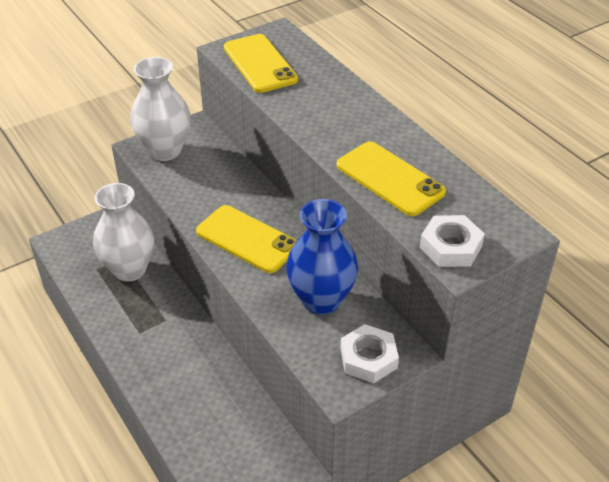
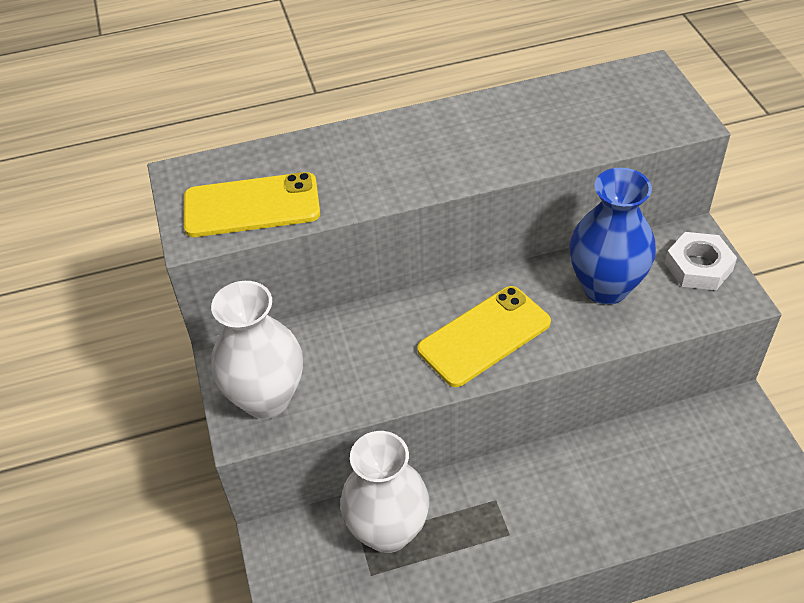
camera: 70 degrees left, 5 degrees up
(390, 179) = (538, 138): yellow phone -> none
(450, 246) = (660, 119): white nut -> none

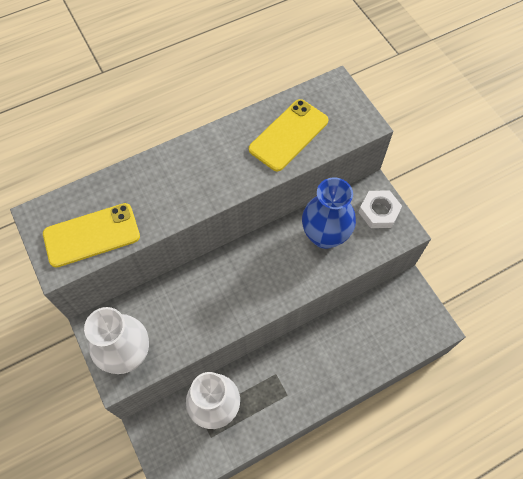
camera: 15 degrees left, 15 degrees up
(484, 336) = (256, 284): yellow phone -> yellow phone (288, 135)

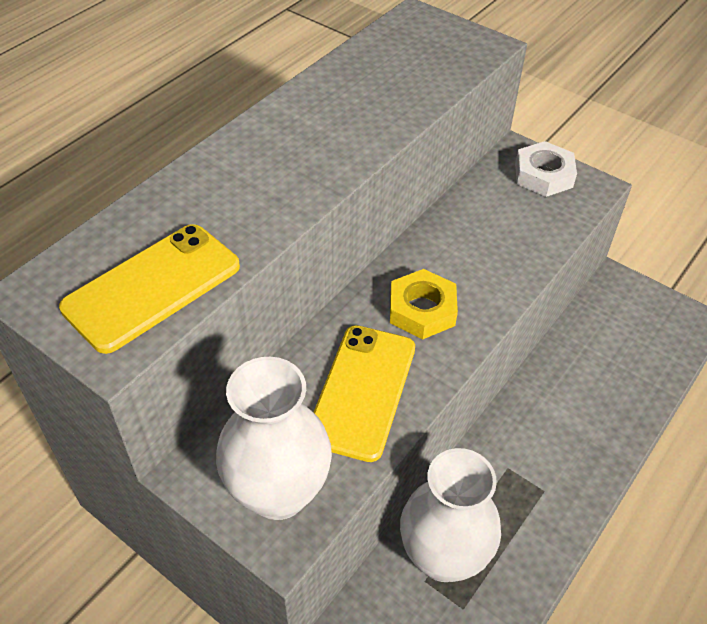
camera: 25 degrees left, 15 degrees down
(253, 278) = (422, 310): none -> yellow nut
(288, 135) = (390, 81): yellow phone -> yellow phone (362, 391)
(325, 236) = (490, 225): blue vase -> none

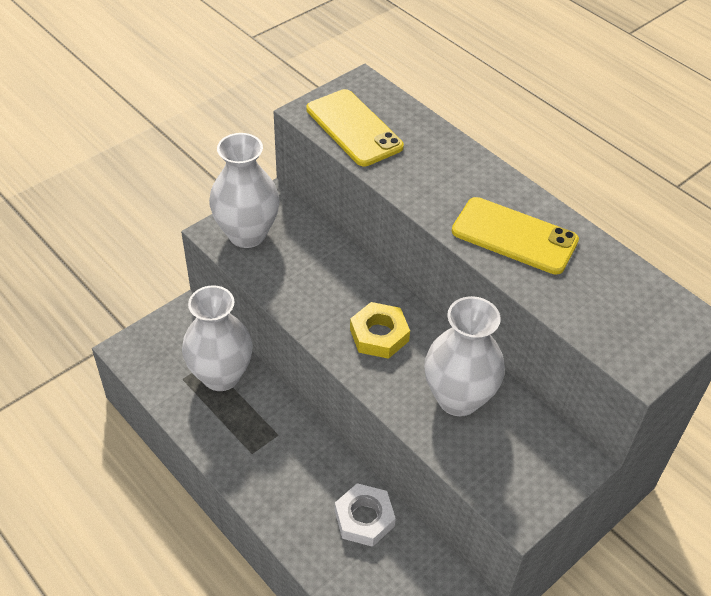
camera: 100 degrees right, 0 degrees up
(362, 391) = (311, 286): yellow phone -> yellow phone (514, 236)
(484, 235) = (458, 398): none -> white vase
(543, 175) = (540, 472): white nut -> white nut (364, 518)

